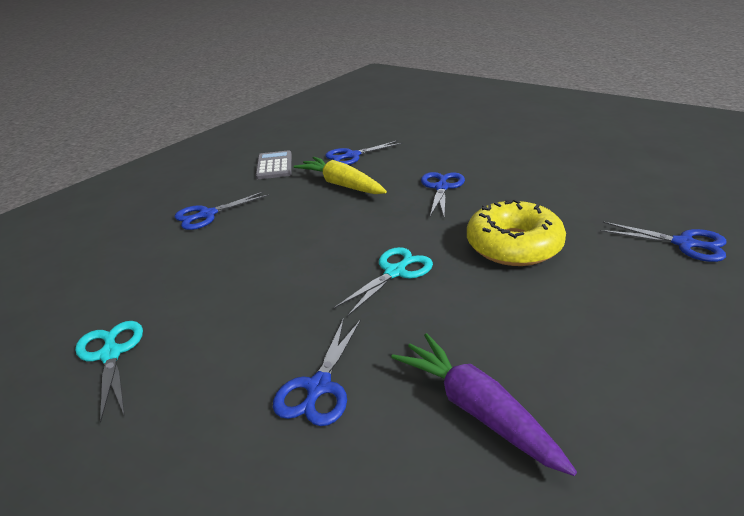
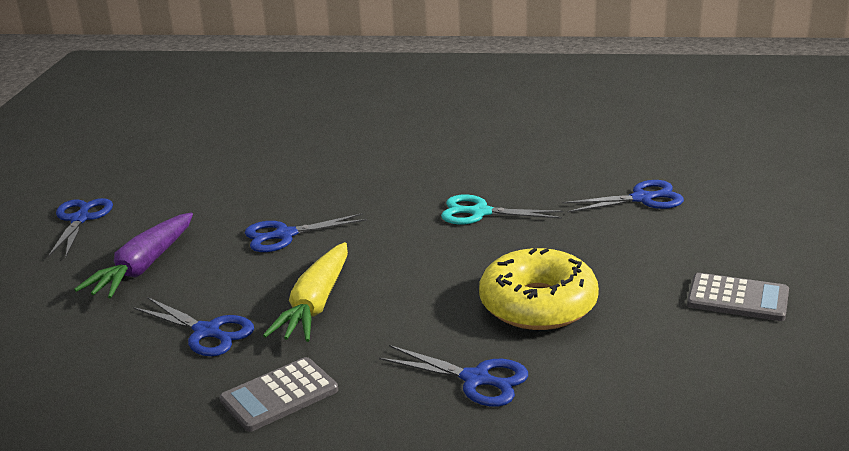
camera: 120 degrees left, 5 degrees down
(111, 354) = (738, 298): turquoise scissors -> grey calculator
(476, 410) = (593, 150): purple carrot -> purple carrot (143, 267)
(513, 245) = (388, 175): yellow donut -> yellow donut (538, 304)
(684, 244) = (333, 120): blue scissors -> blue scissors (80, 219)

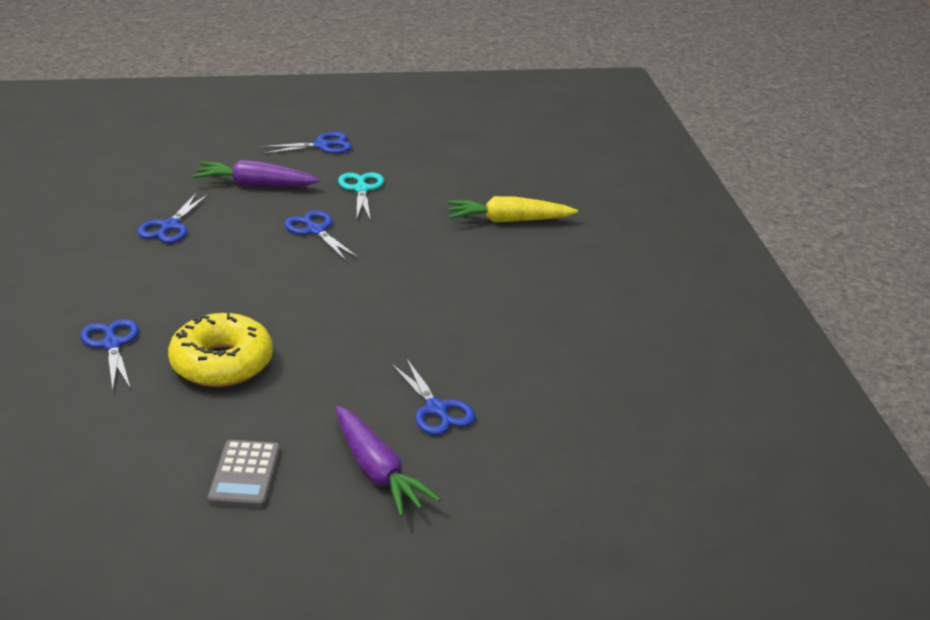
camera: 70 degrees right, 5 degrees up
(279, 395) = (93, 268): grey calculator -> none
(315, 305) = (210, 262): yellow carrot -> yellow carrot (508, 220)
(476, 379) = (112, 344): blue scissors -> blue scissors turned 150 degrees clockwise
(480, 212) = (379, 317): turquoise scissors -> turquoise scissors (361, 189)
(733, 232) = (377, 471): none -> purple carrot

